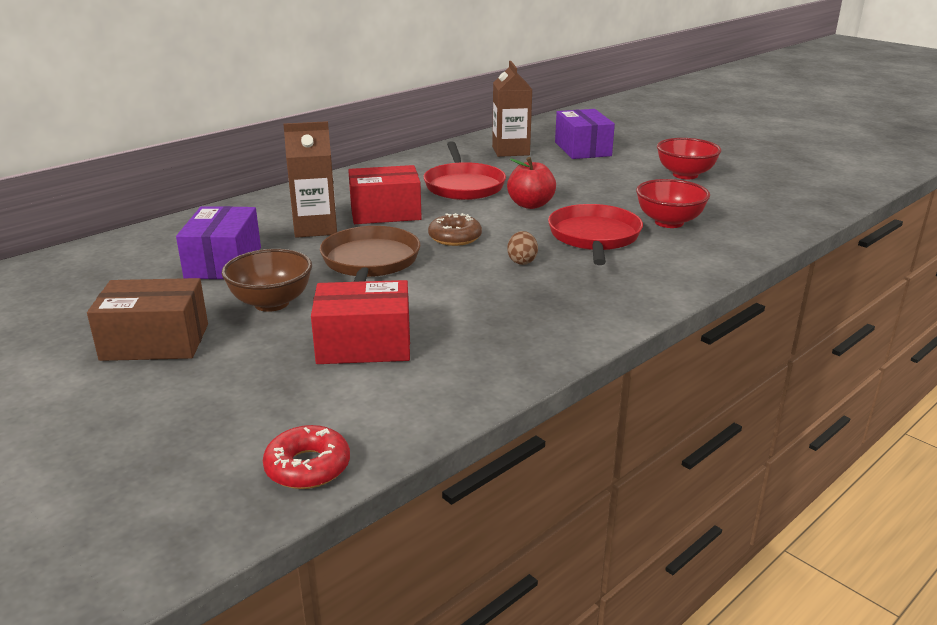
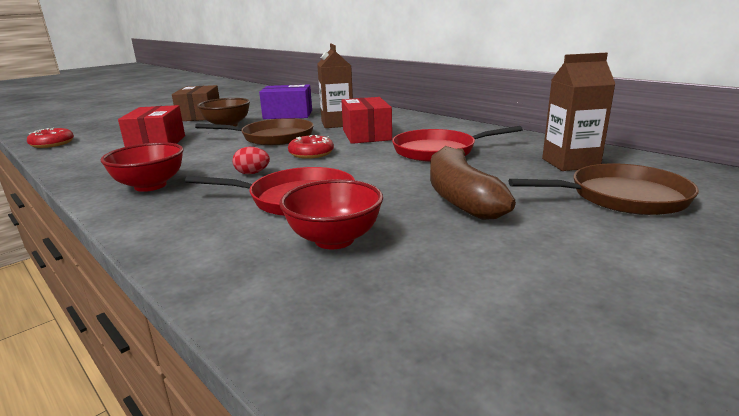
camera: 90 degrees right, 5 degrees down
(455, 237) = (311, 153): brown donut -> red donut
(522, 261) = (252, 173): brown egg -> red egg
(530, 205) = (390, 174): red apple -> none
(582, 149) = (622, 197): purple box -> brown pan
(585, 186) = (460, 197): none -> brown banana
(685, 175) = (555, 267): red bowl -> red bowl (150, 186)

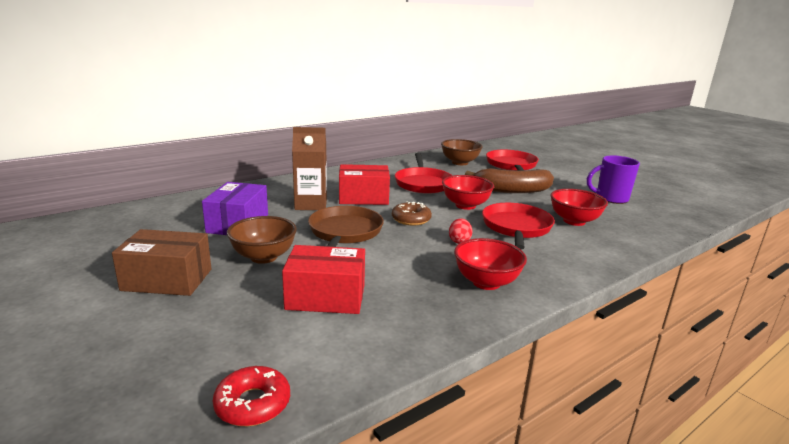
camera: 85 degrees left, 0 degrees up
(311, 153) = (411, 219): red donut -> brown donut
(368, 172) = (465, 205): none -> red bowl
(503, 293) = (610, 198): none -> purple mug
(570, 163) = (460, 162): brown carton -> brown bowl
(622, 197) = (511, 165): brown pan -> red pan

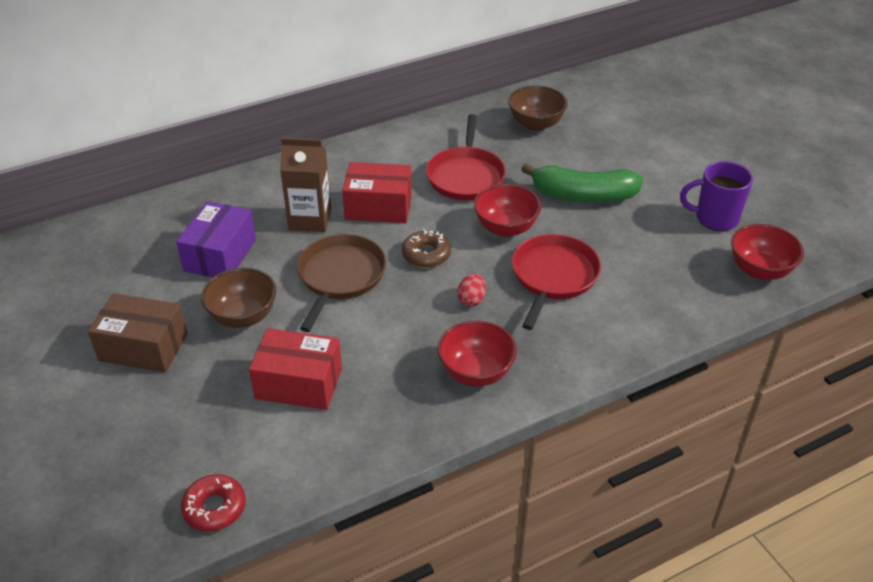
camera: 10 degrees right, 20 degrees up
(511, 165) = (610, 132): red pan -> none
(512, 190) = (583, 195): brown banana -> green banana
(574, 221) = (635, 267): red bowl -> red bowl (759, 270)

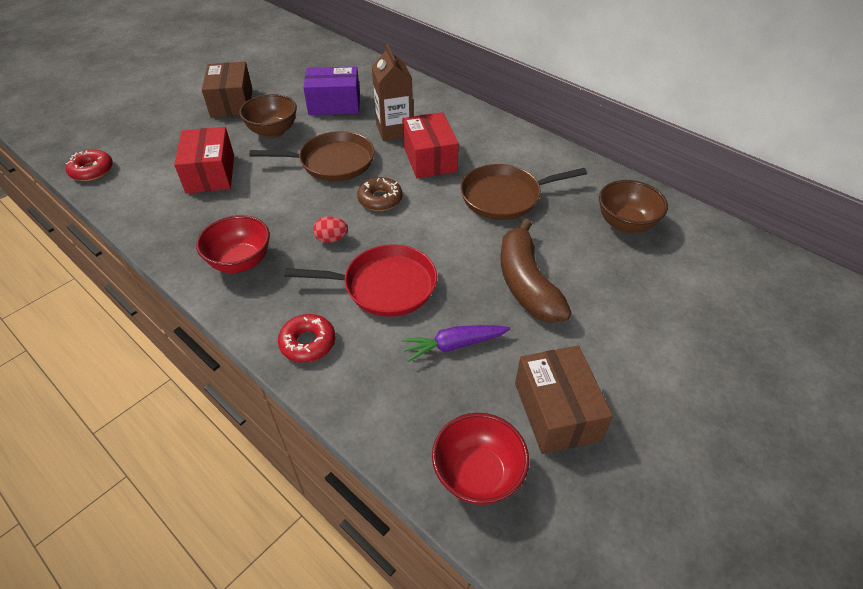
camera: 70 degrees right, 5 degrees up
(466, 176) = (504, 196): red pan -> brown pan
(505, 228) = (441, 238): red bowl -> none
(583, 195) = (526, 283): green banana -> brown banana
(606, 338) = (308, 343): none -> red donut
(637, 252) = (454, 345): none -> purple carrot
(715, 218) = (556, 411): purple mug -> brown box

